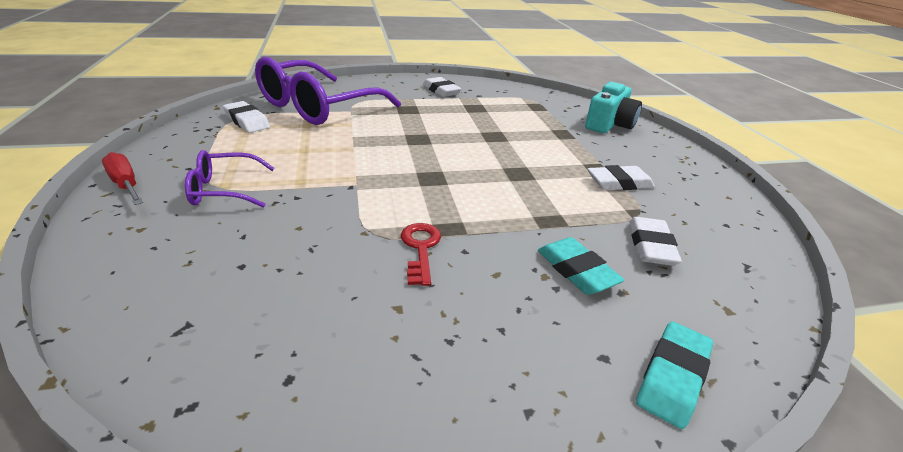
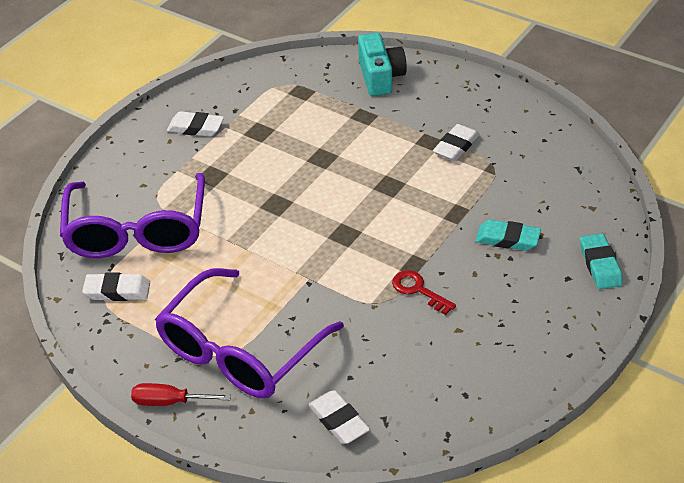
camera: 40 degrees left, 10 degrees up
(224, 190) = (239, 351): purple glasses -> purple glasses, size x2.04
(651, 246) = (523, 191): white eraser -> white eraser (338, 420)

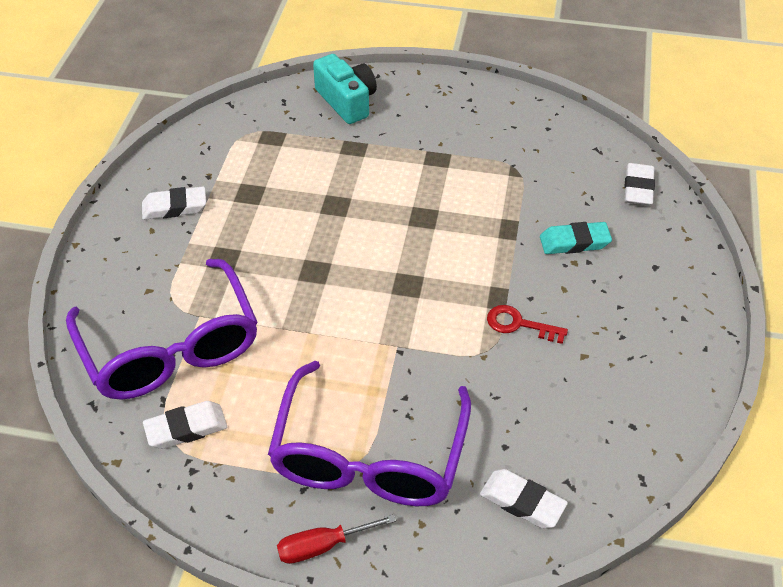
camera: 25 degrees left, 5 degrees up
(456, 146) = (466, 157): white eraser -> white eraser (638, 188)
(600, 265) = (677, 244): turquoise eraser -> none

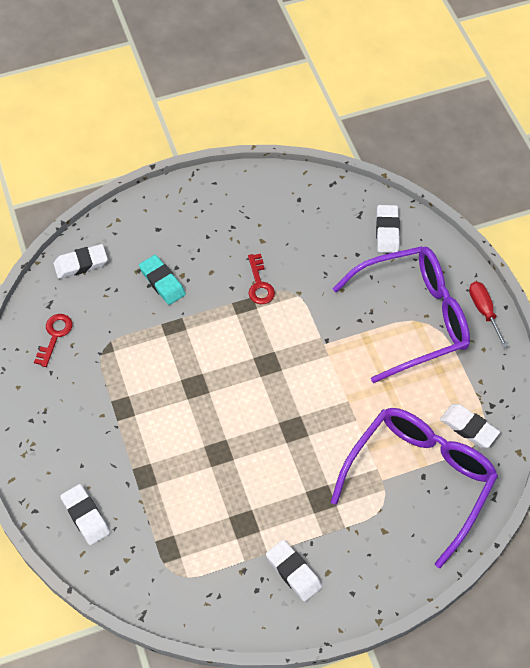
camera: 120 degrees left, 10 degrees up
(322, 546) = (484, 311): red screwdriver -> red screwdriver turned 150 degrees counterclockwise
(347, 101) = (85, 516): turquoise camera -> white eraser
(555, 141) = (55, 336): none -> red key

